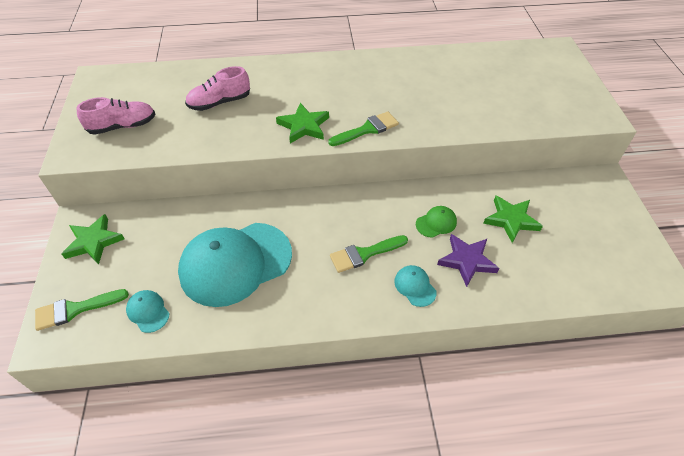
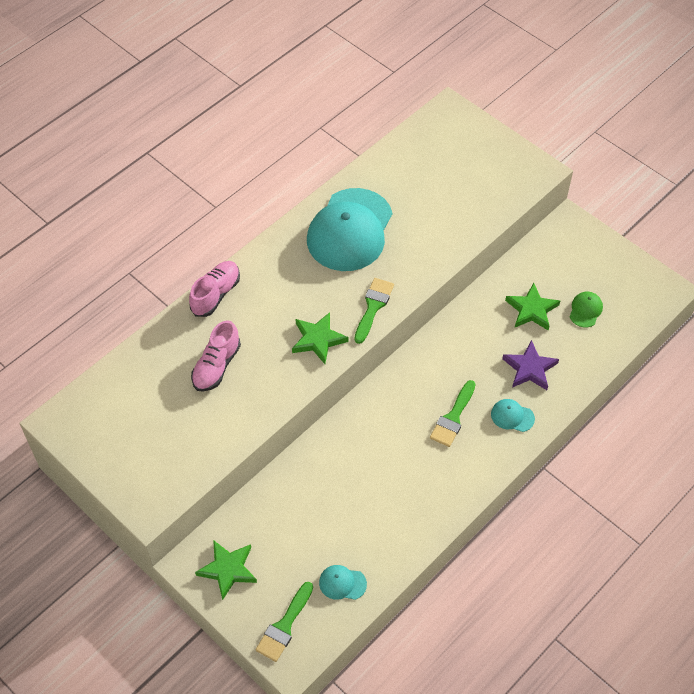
camera: 40 degrees left, 5 degrees up
(123, 126) = (158, 450): pink shoe -> pink shoe (216, 294)
(235, 263) = (365, 498): turquoise cap -> turquoise cap (350, 230)
(436, 223) = (480, 352): green cap -> green cap (585, 310)

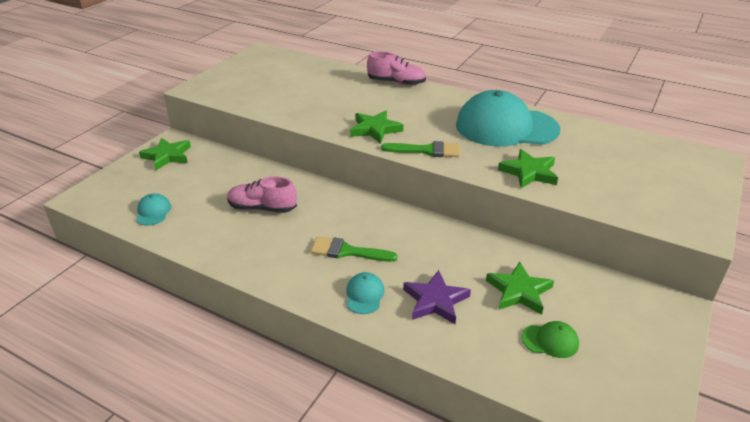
camera: 75 degrees right, 20 degrees down
(216, 366) = (328, 93): pink shoe -> pink shoe (262, 208)
(284, 626) = (114, 189): green brush -> none
(433, 242) = (529, 172): none -> green star

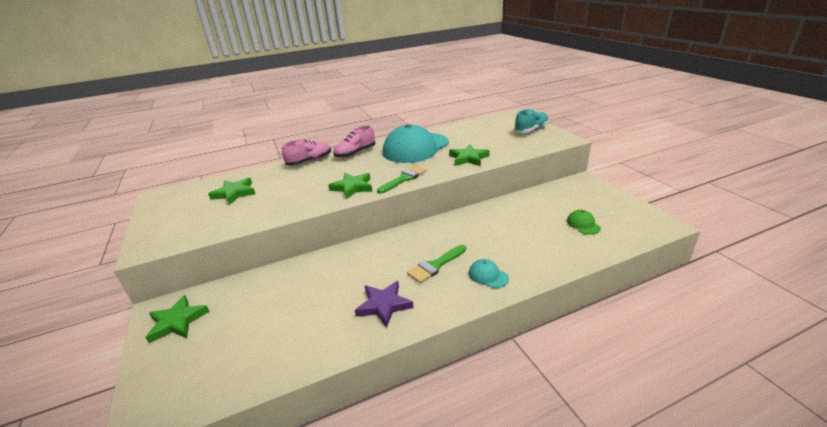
camera: 50 degrees left, 5 degrees down
(153, 212) = (250, 362): turquoise cap -> none
(262, 208) = (336, 288): pink shoe -> pink shoe (355, 153)
(435, 300) = (518, 249): purple star -> purple star (384, 305)
(519, 291) = (536, 217): green star -> green star (234, 193)
(550, 341) = (583, 224): green cap -> green cap turned 60 degrees counterclockwise
(687, 191) = (531, 130): none -> turquoise shoe

